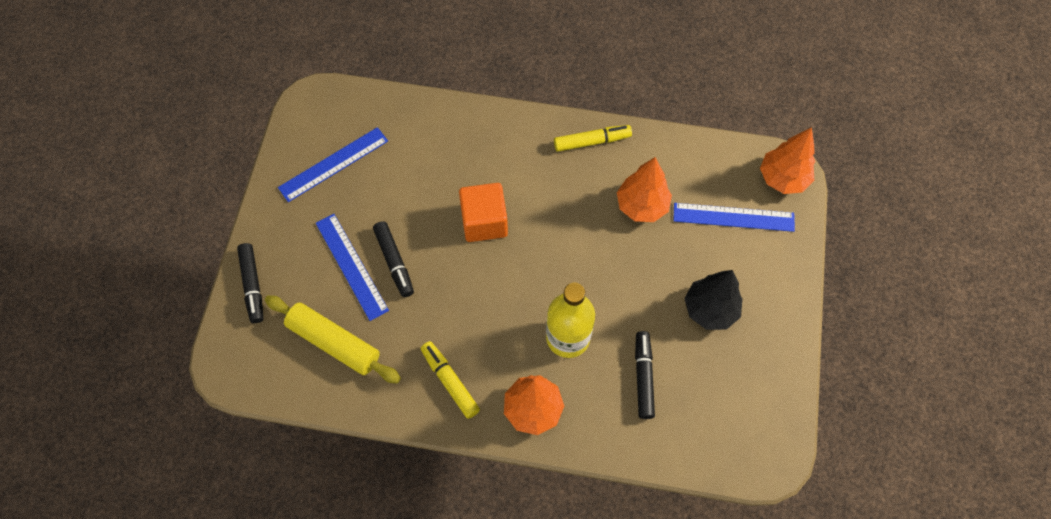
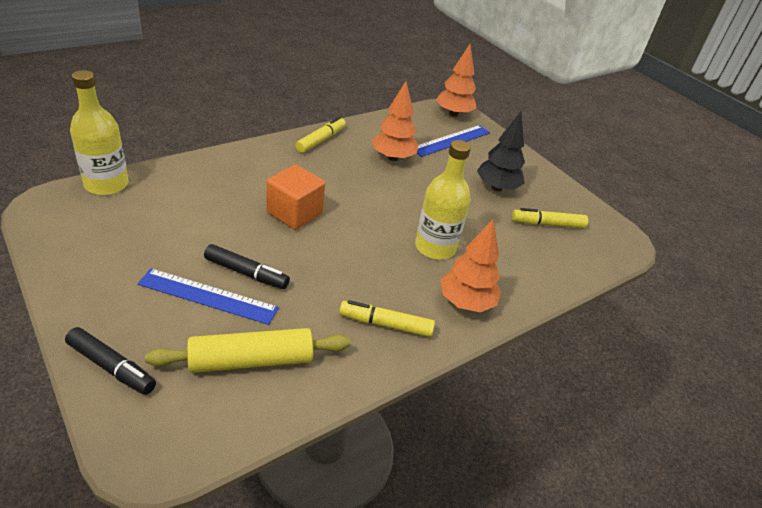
camera: 50 degrees left, 25 degrees down
(333, 164) = (114, 236): blue ruler -> none
(367, 100) = (106, 184): none -> yellow bottle
(643, 377) = (507, 241): black marker -> none
(710, 386) = (547, 224): none -> yellow marker

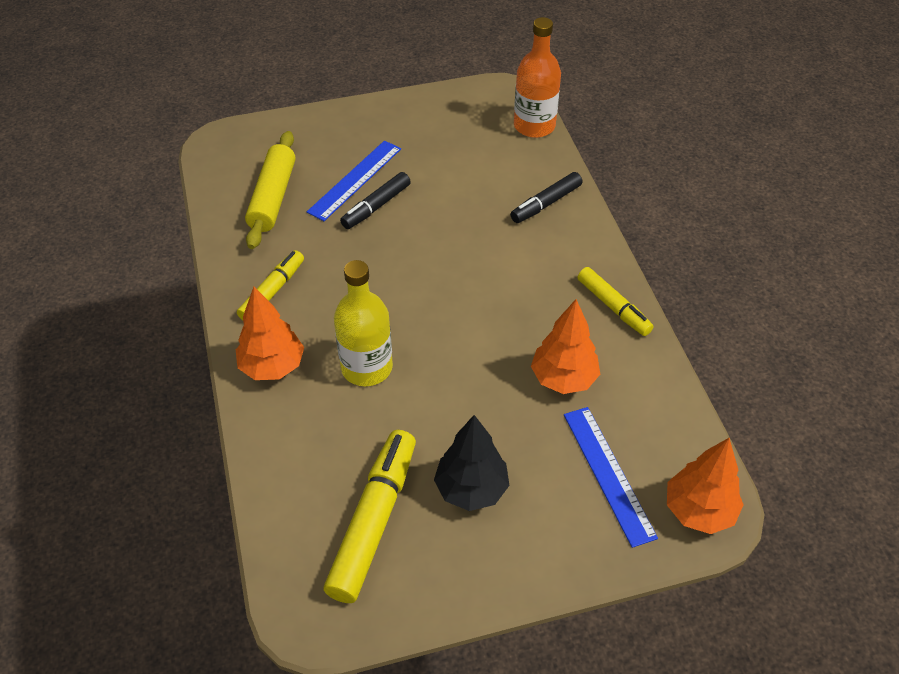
camera: 115 degrees right, 10 degrees up
(106, 184) = (534, 126): yellow bottle -> orange bottle
(111, 367) = (301, 127): black marker -> black marker (545, 203)
(294, 213) = (459, 254): orange cube -> none
(547, 224) = (374, 521): yellow marker -> yellow marker, size x1.65

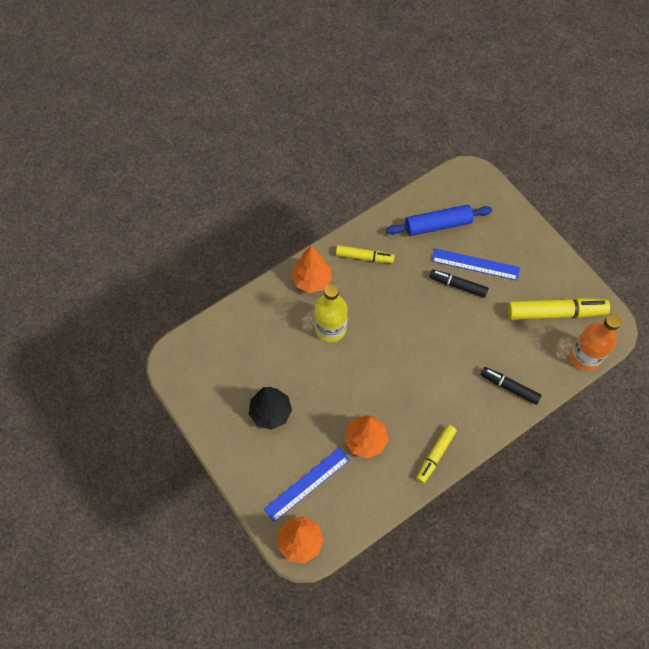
camera: 70 degrees right, 15 degrees up
(272, 197) = (438, 225): yellow rolling pin -> blue rolling pin
(374, 521) = (234, 370): yellow marker -> yellow marker (555, 313)

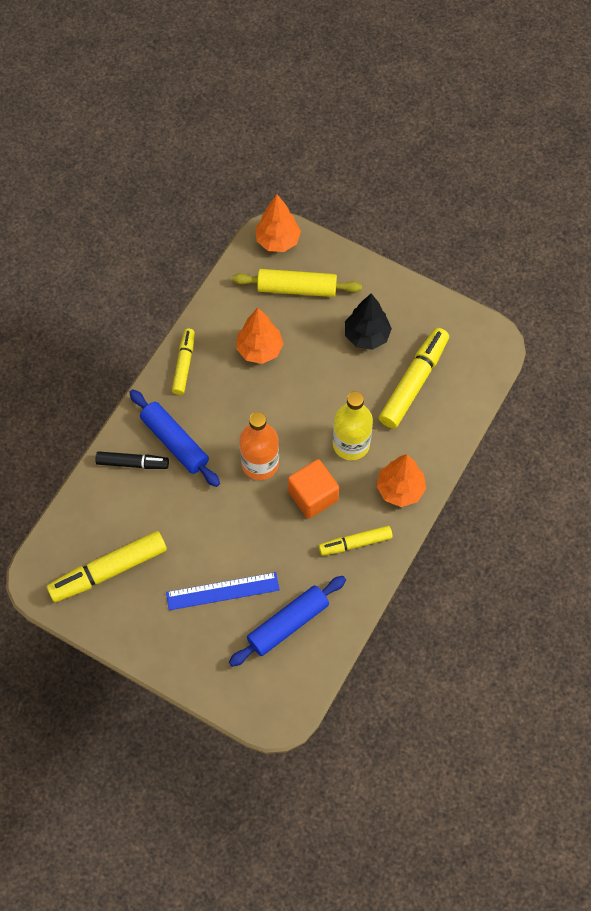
camera: 155 degrees right, 0 degrees up
(255, 356) = (414, 382): none -> yellow marker
(307, 484) = (297, 288): blue ruler -> yellow rolling pin
(379, 302) = (313, 496): none -> orange cube
(457, 285) = (233, 555): black marker -> none
(468, 390) = (175, 442): none -> blue rolling pin
(584, 356) = (60, 532): orange bottle -> orange bottle (260, 463)

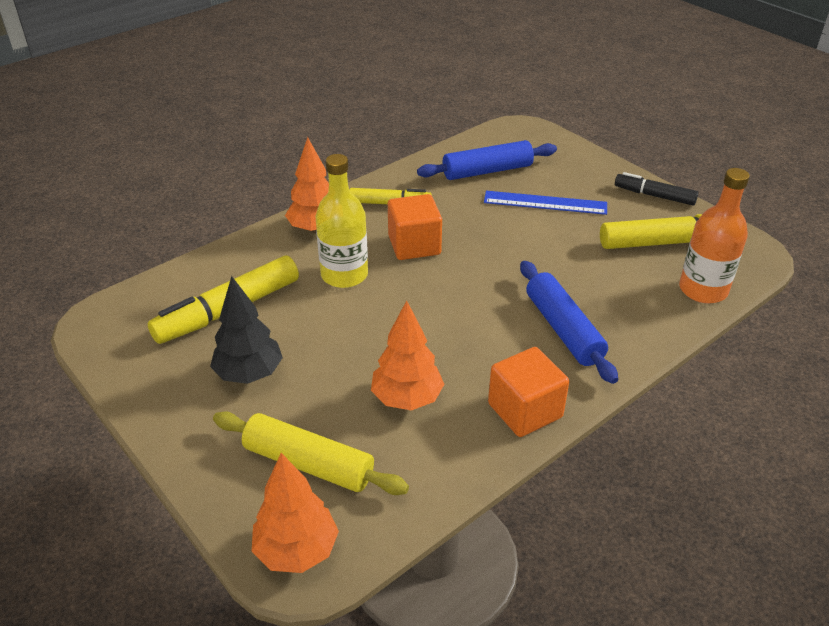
camera: 160 degrees left, 25 degrees down
(132, 463) = (624, 322): black marker -> black marker (654, 195)
(184, 364) = (525, 410): yellow marker -> orange cube
(260, 463) = (462, 284): orange bottle -> orange bottle (703, 290)

